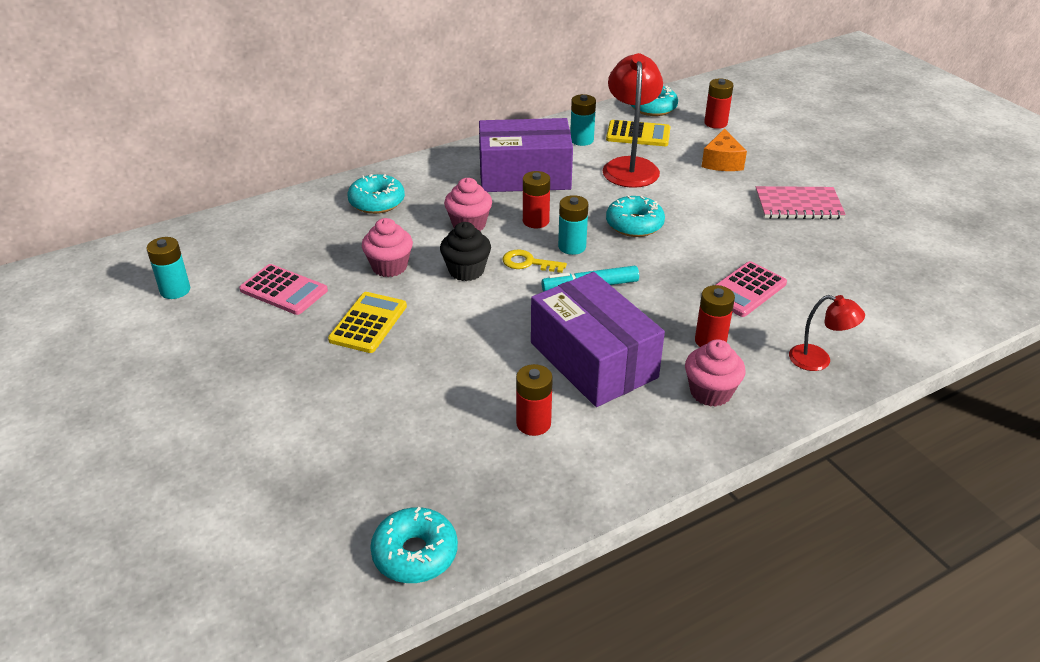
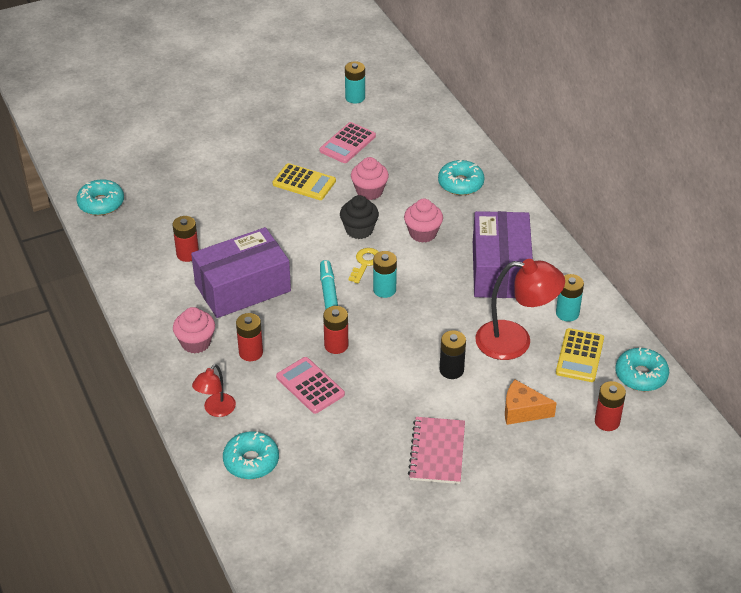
camera: 95 degrees right, 5 degrees up
(535, 221) = (424, 271): red battery -> red battery (336, 345)
(634, 224) = (414, 331): turquoise donut -> turquoise donut (251, 461)
(684, 200) = (451, 370): none -> black battery

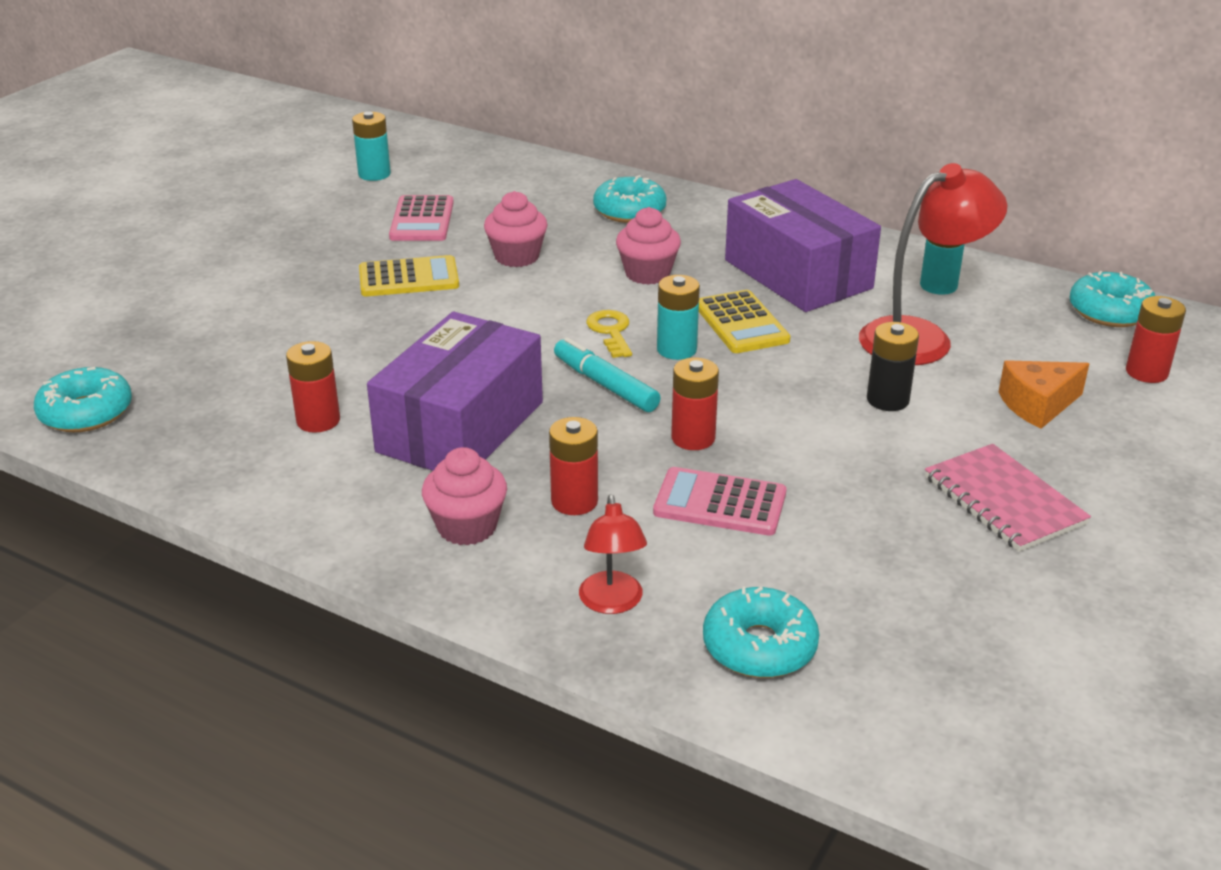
camera: 35 degrees left, 10 degrees down
(359, 230) = (555, 300): black cupcake -> none
(579, 356) = (1015, 321): yellow calculator -> yellow calculator (741, 323)

